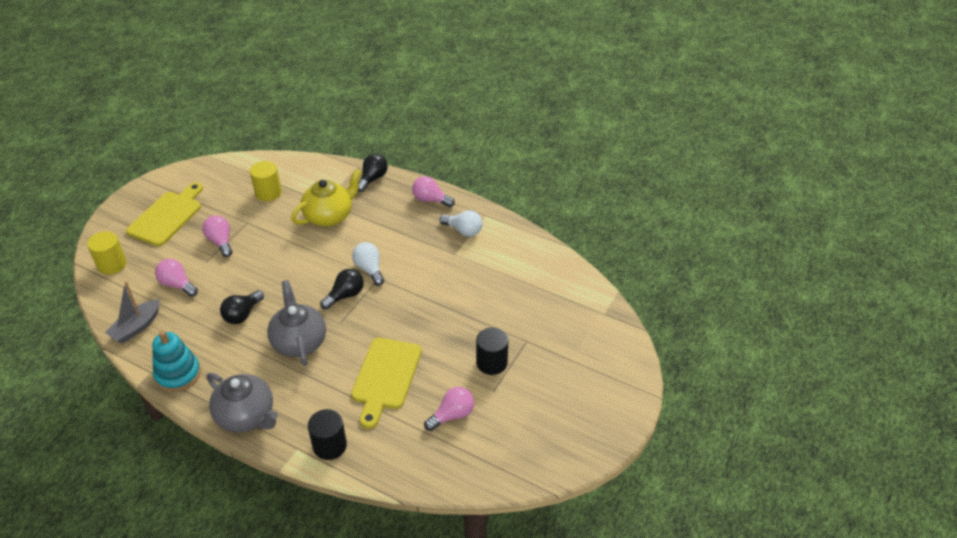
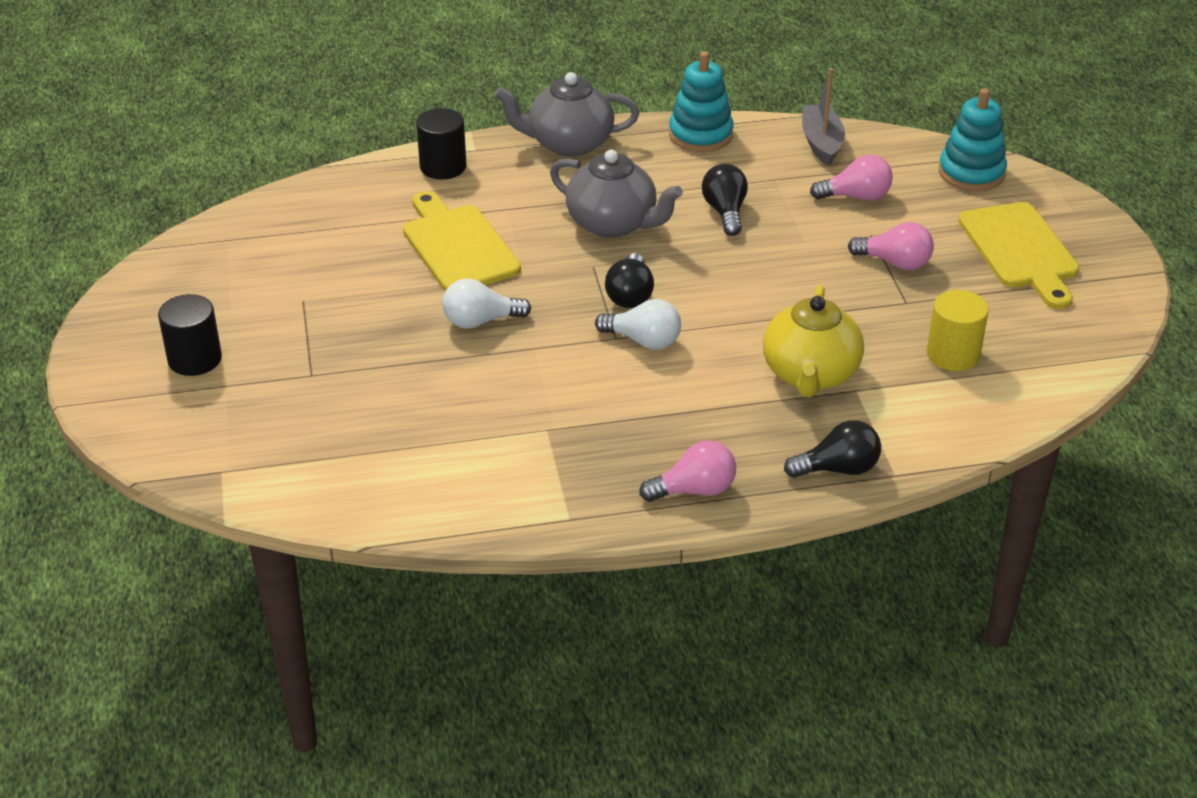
camera: 140 degrees right, 5 degrees down
(112, 264) = (971, 173): yellow cylinder -> turquoise stacking toy
(372, 179) = (838, 469): black light bulb -> black light bulb turned 90 degrees counterclockwise
(452, 415) = (330, 254): pink light bulb -> none
(463, 230) = (576, 471): white light bulb -> white light bulb (480, 321)
(491, 362) = (336, 326): black cylinder -> black cylinder (195, 359)

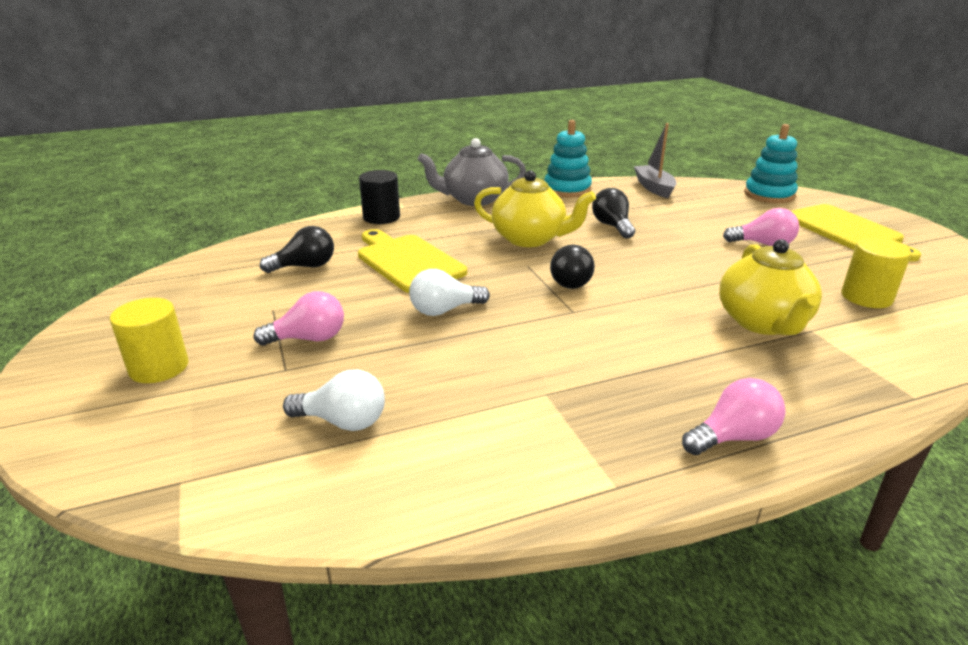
camera: 10 degrees left, 10 degrees down
(195, 359) = (159, 367): black cylinder -> yellow cylinder
(613, 224) = (530, 239): grey teapot -> yellow teapot
(643, 341) = (599, 311): white light bulb -> white light bulb (343, 421)
(838, 469) = (858, 398): black light bulb -> black light bulb (305, 266)
(856, 196) = (701, 211): pink light bulb -> pink light bulb (309, 339)

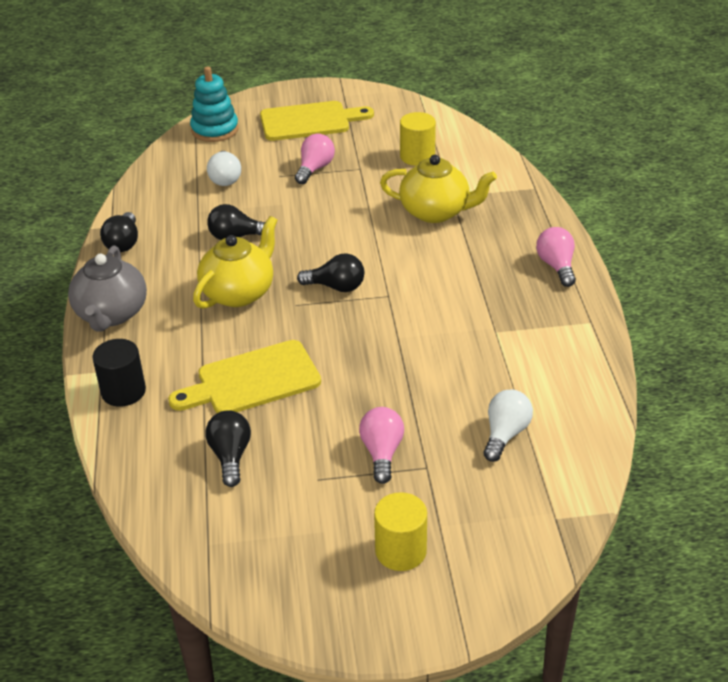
camera: 75 degrees left, 10 degrees up
(444, 310) = (361, 366): white light bulb -> white light bulb (225, 178)
(567, 189) = (123, 243): turquoise stacking toy -> black light bulb
(654, 188) = (155, 187): grey boat -> none

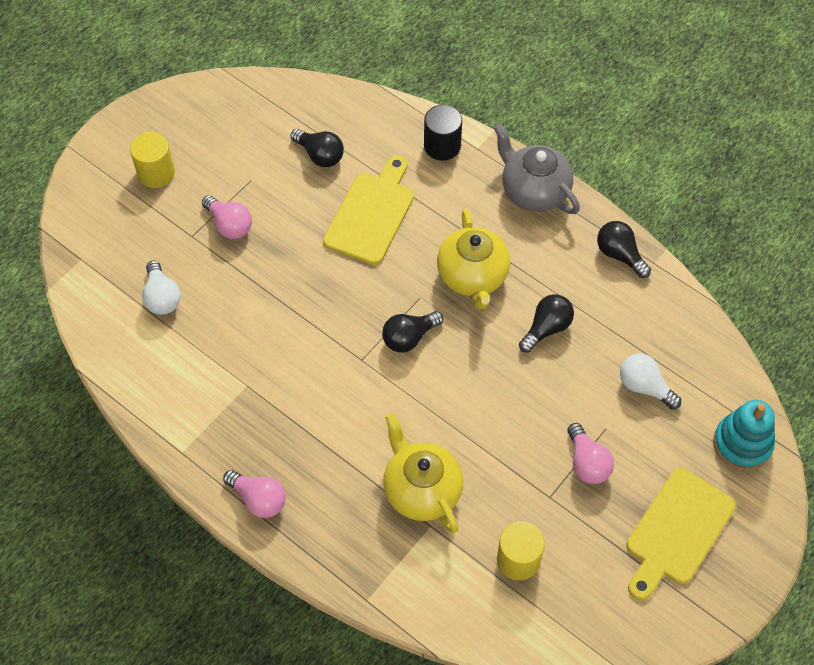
camera: 135 degrees right, 20 degrees up
(436, 212) = (421, 490): yellow teapot -> yellow teapot turned 90 degrees clockwise

